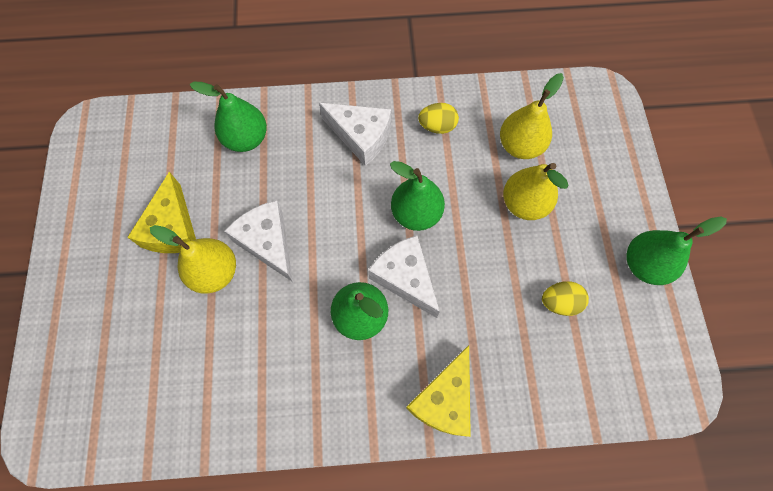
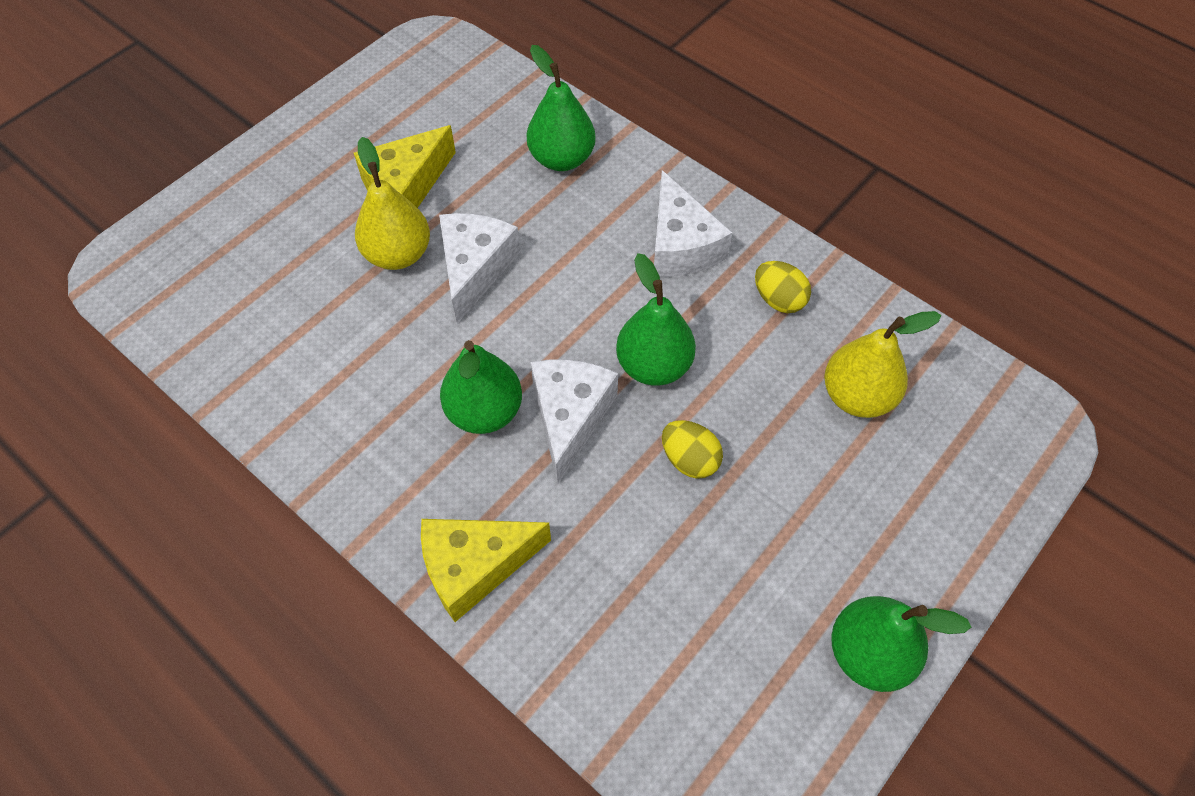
camera: 45 degrees right, 10 degrees down
(524, 204) = (790, 459): yellow pear -> none
(559, 302) = (712, 595): yellow egg -> yellow egg (689, 460)

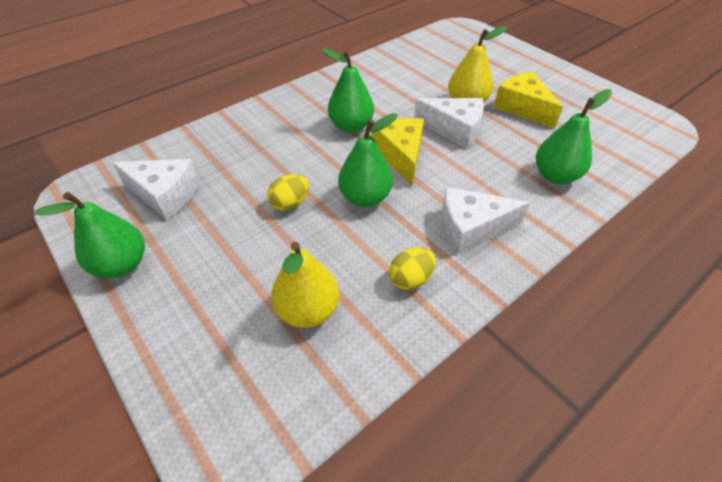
camera: 100 degrees right, 10 degrees down
(474, 566) = (262, 116): yellow cheese -> yellow cheese (400, 155)
(570, 417) = (337, 157): white cheese -> white cheese (164, 195)

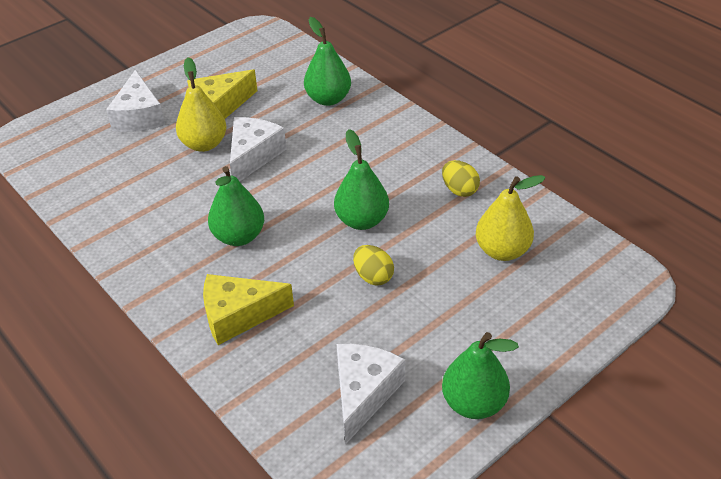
camera: 90 degrees left, 5 degrees down
(400, 155) = (295, 196): yellow cheese -> yellow cheese (238, 315)
(470, 228) = (398, 153): white cheese -> white cheese (139, 116)

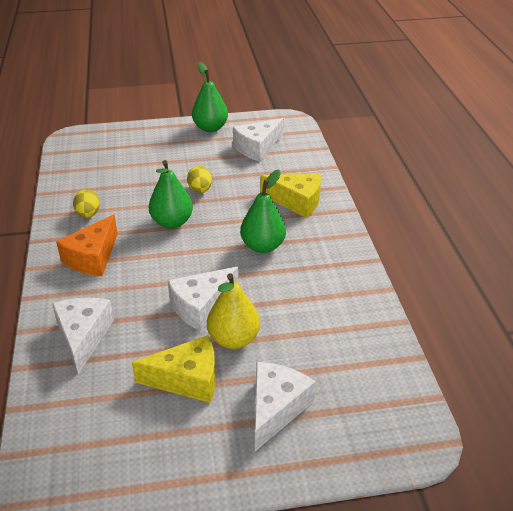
camera: 150 degrees left, 5 degrees down
(328, 99) = (83, 336): green pear -> white cheese
(398, 153) = (92, 257): none -> orange cheese
(502, 250) = (113, 174): yellow pear -> none

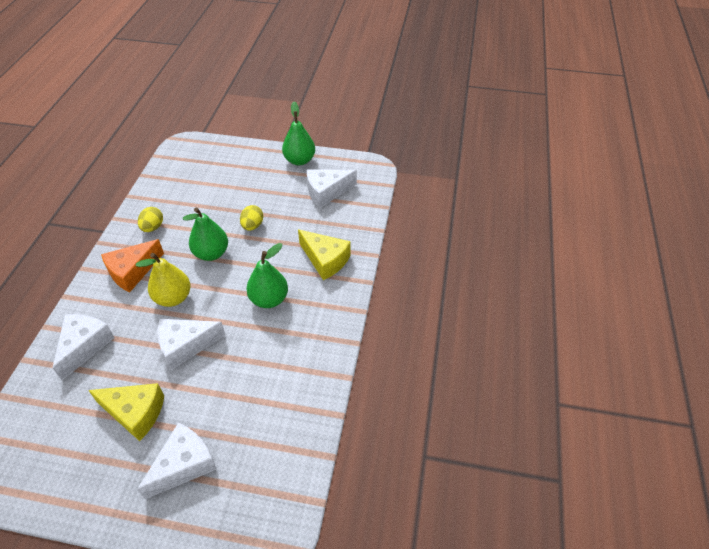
camera: 20 degrees right, 10 degrees up
(233, 339) = (191, 386): yellow pear -> yellow pear (173, 298)

